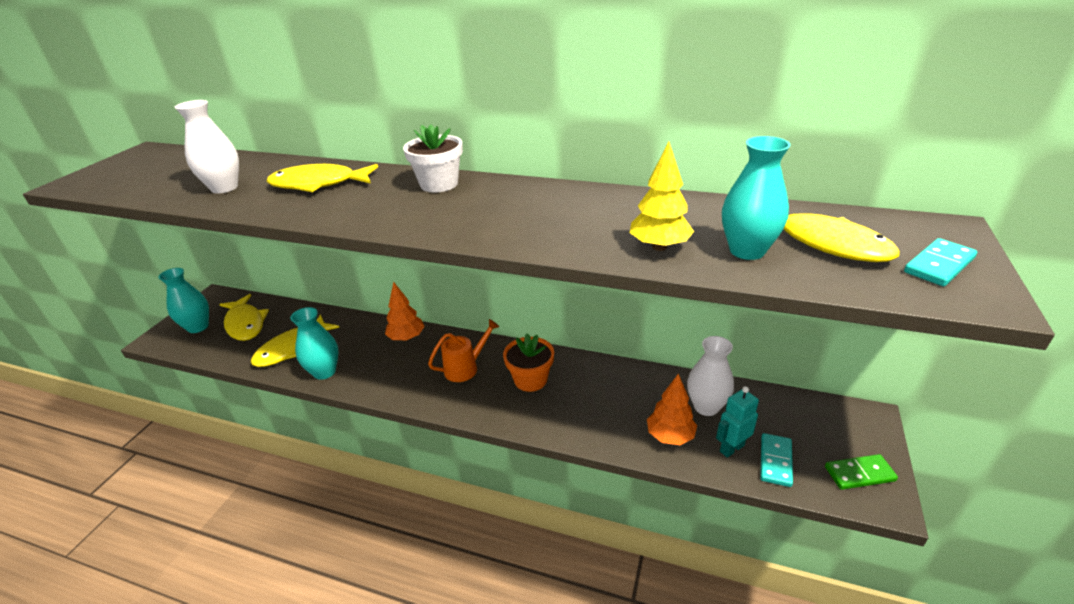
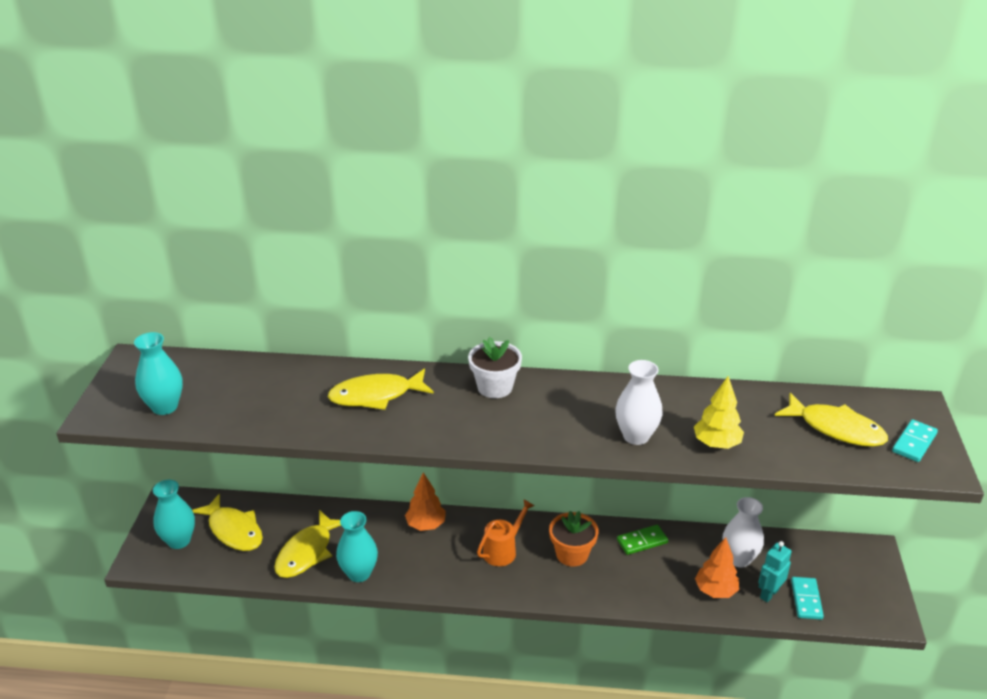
camera: 15 degrees left, 0 degrees up
(224, 188) = (281, 408): white vase -> white vase (636, 436)
(747, 251) = (782, 442): turquoise vase -> turquoise vase (165, 407)
(859, 473) = (872, 600): green domino -> green domino (642, 541)

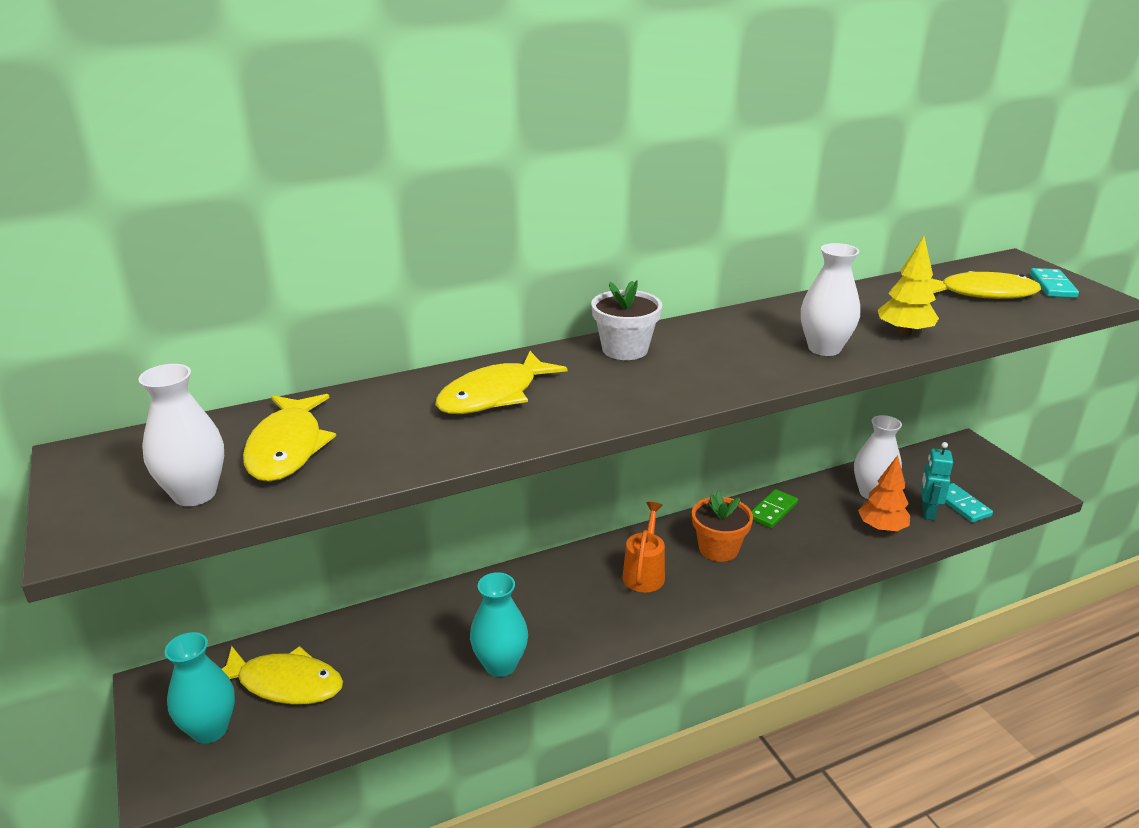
camera: 30 degrees left, 5 degrees down
(165, 407) = (195, 494): turquoise vase -> white vase
(307, 552) = (411, 668): yellow fish -> yellow fish (287, 448)
(426, 525) = (534, 580): orange tree -> none

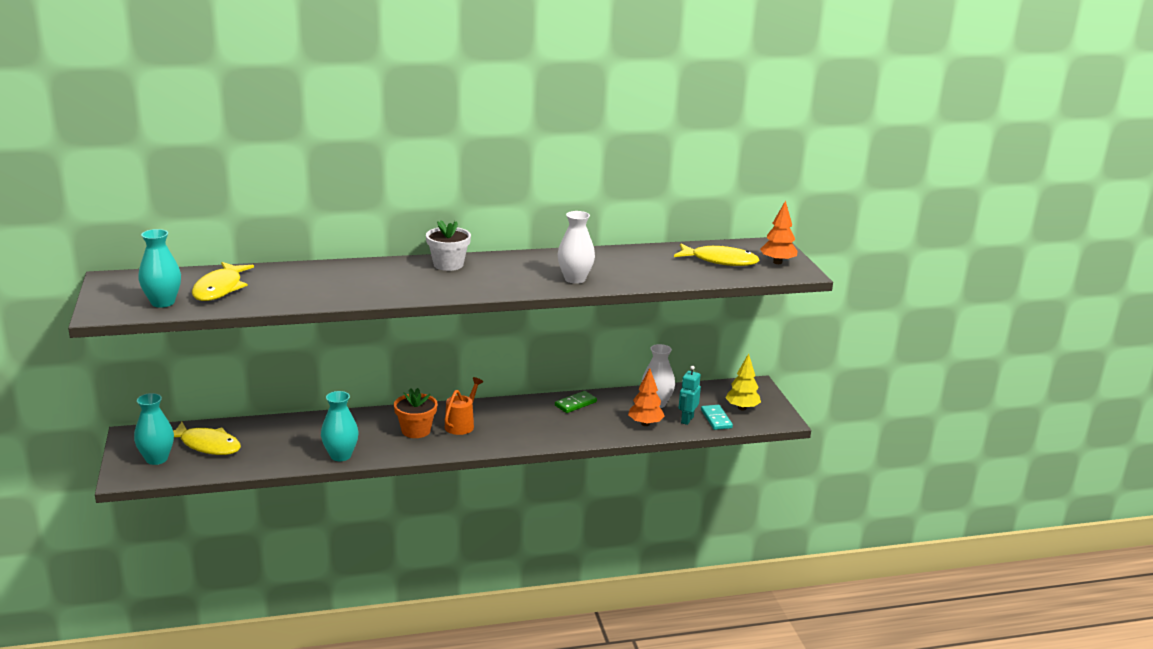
camera: 10 degrees right, 5 degrees down
(195, 494) = (163, 302): white vase -> turquoise vase
(493, 395) = (350, 278): yellow fish -> none
(718, 548) = (521, 419): orange flower pot -> orange flower pot (416, 430)
(904, 333) = (637, 277): yellow tree -> yellow tree (742, 408)
(1052, 286) = (777, 262): turquoise domino -> orange tree

